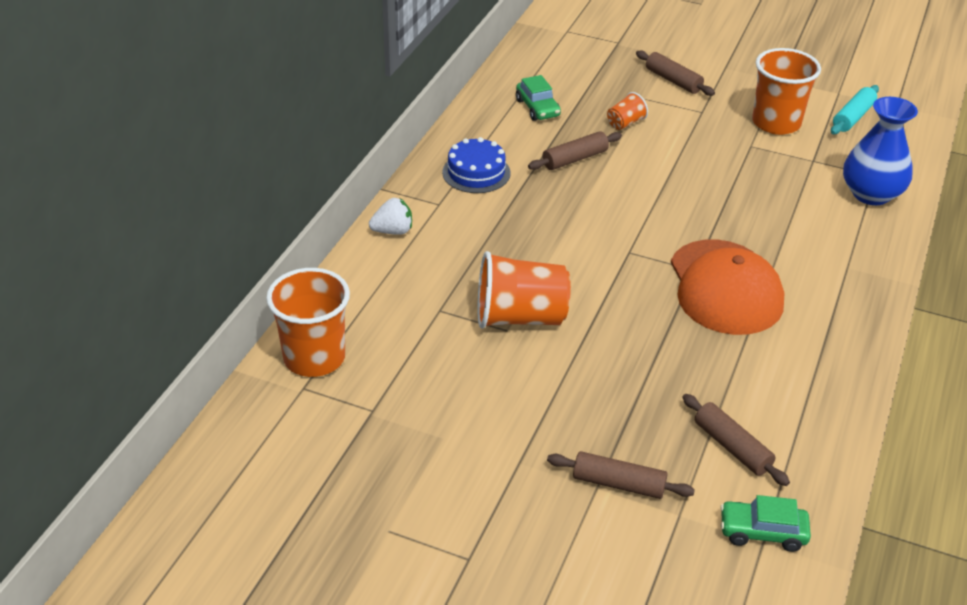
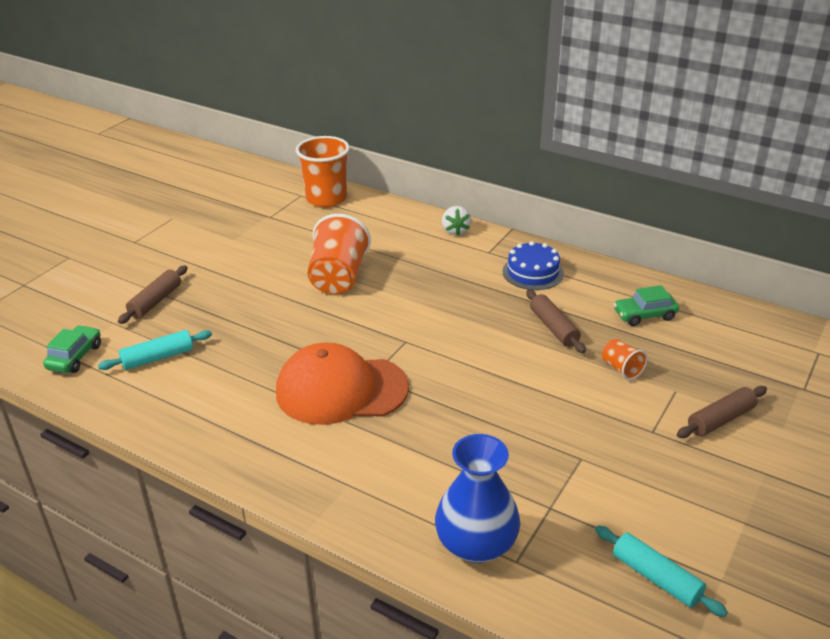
camera: 100 degrees right, 5 degrees down
(732, 447) = (158, 358): brown rolling pin -> turquoise rolling pin
(776, 123) = (633, 492): orange cup -> none

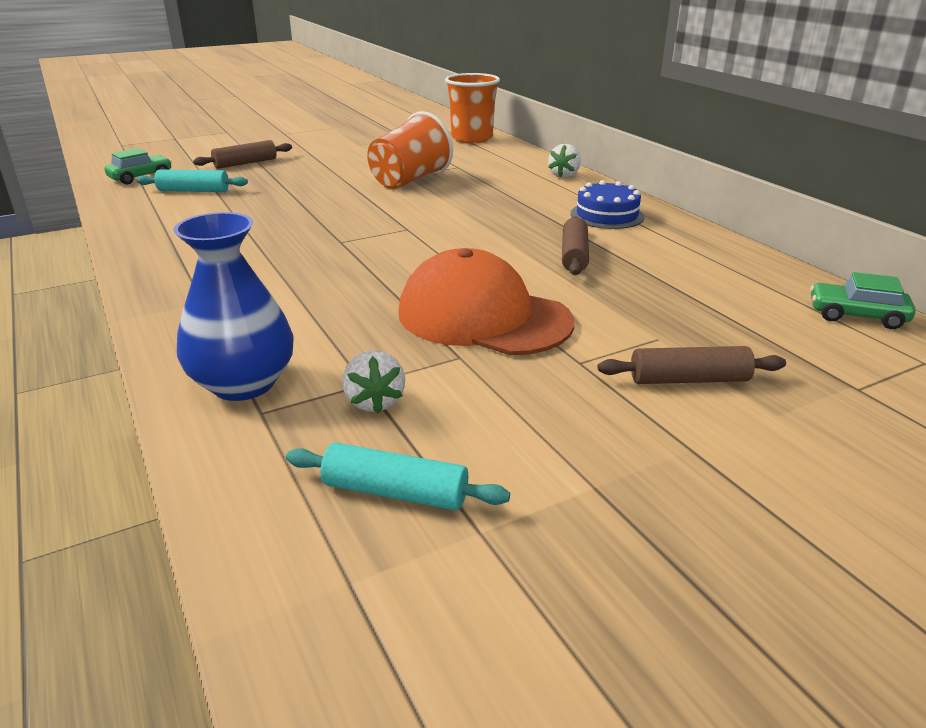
camera: 30 degrees right, 5 degrees down
(341, 390) = (300, 243): orange cap -> orange cap (483, 317)
(573, 519) = (374, 402): none -> white strawberry
(621, 369) = (612, 303): orange cup -> none
(644, 315) = (699, 271): green car -> green car (856, 316)
(656, 578) = (395, 492): turquoise rolling pin -> turquoise rolling pin turned 60 degrees counterclockwise

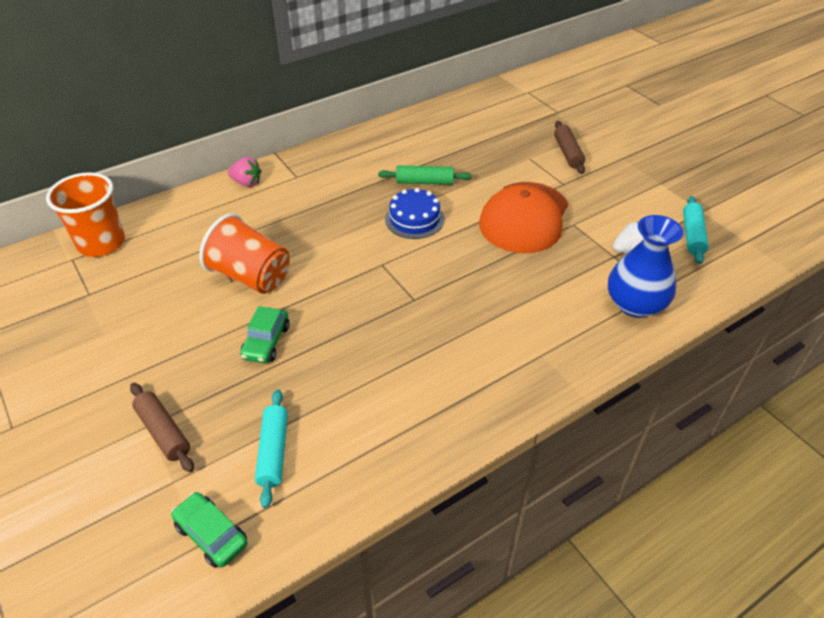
camera: 95 degrees left, 15 degrees up
(564, 176) = (247, 183): white strawberry -> pink strawberry
(574, 255) = (424, 182): brown rolling pin -> green rolling pin
(607, 215) = (346, 165): blue cake -> blue cake (414, 219)
(856, 316) = (486, 99): green car -> green car (266, 342)

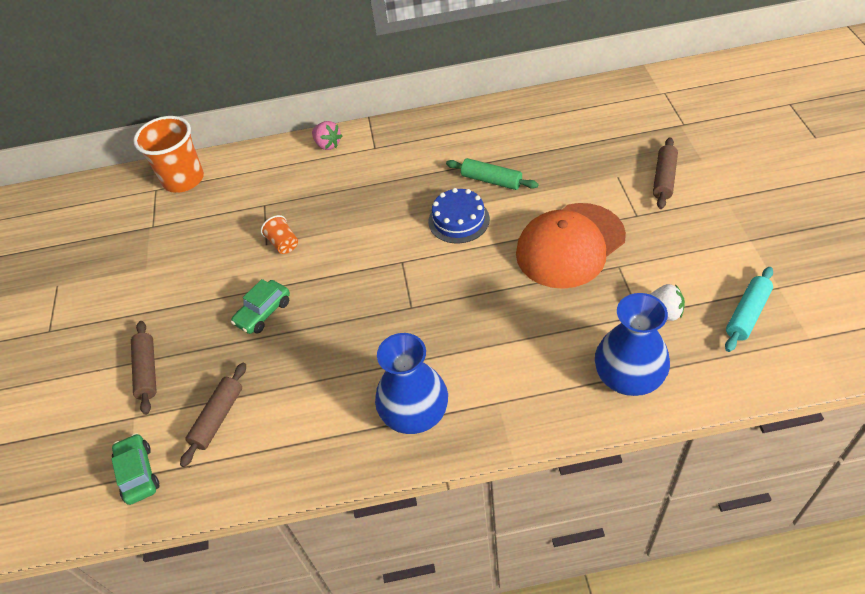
camera: 30 degrees right, 5 degrees up
(251, 276) = (283, 244): orange cup -> orange cup, size x0.48
(273, 451) = (218, 418): turquoise rolling pin -> brown rolling pin
(473, 386) = (415, 413): none -> blue vase

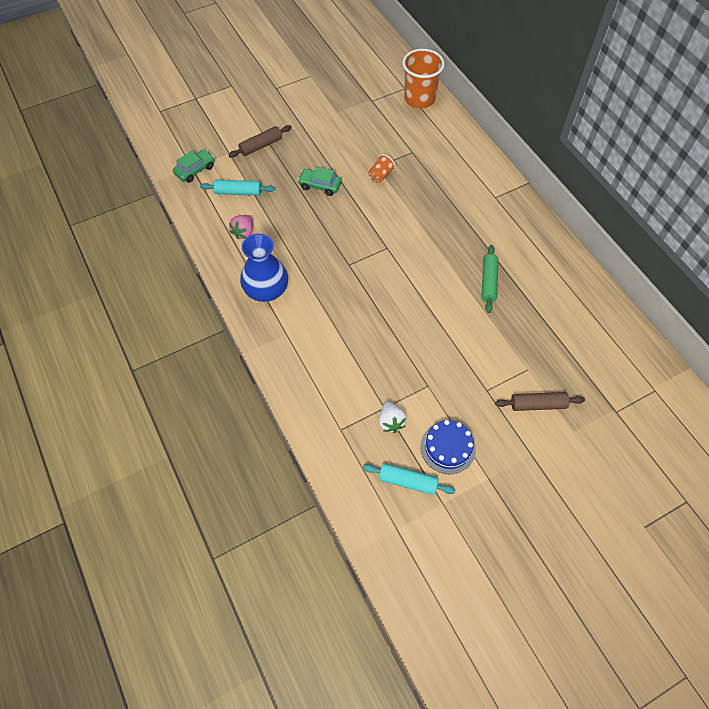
camera: 65 degrees right, 10 degrees up
(218, 418) = (238, 192): brown rolling pin -> turquoise rolling pin
(328, 144) = (486, 167): pink strawberry -> pink strawberry (244, 232)
(458, 220) = (438, 271): blue cake -> blue cake (448, 447)
(570, 245) = (438, 349): orange cap -> none
(628, 377) = (327, 408): blue vase -> none

